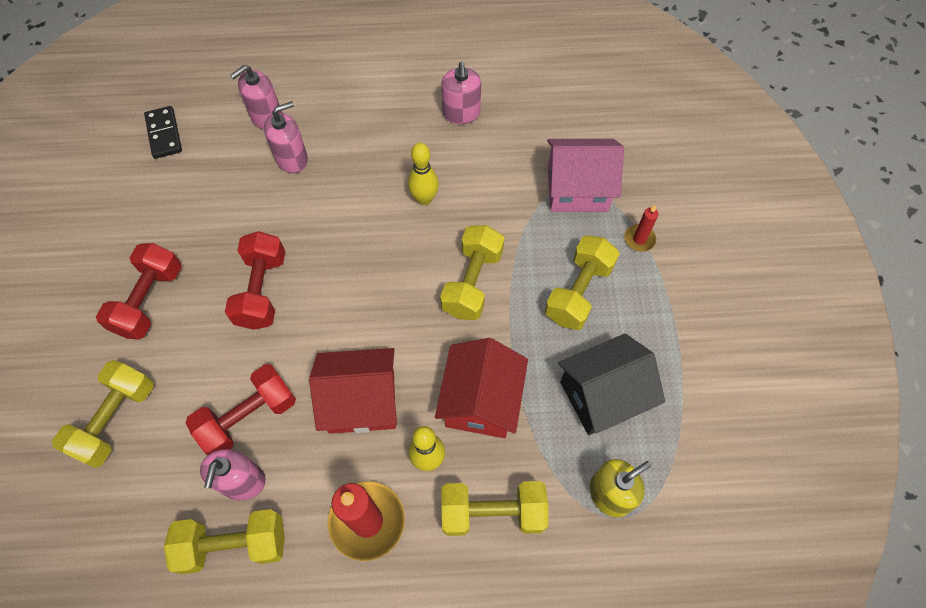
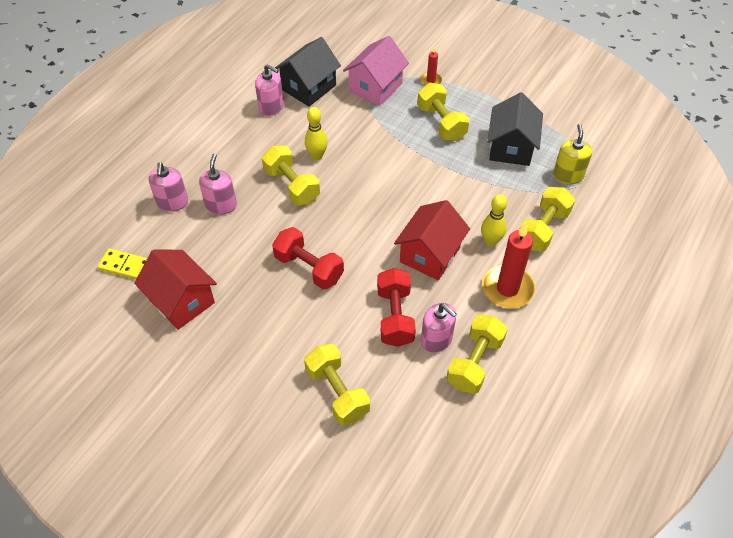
camera: 55 degrees left, 10 degrees down
(149, 300) = (260, 334): red dumbbell -> none
(164, 134) = (126, 266): black domino -> yellow domino
(472, 282) = (395, 164): yellow dumbbell -> yellow dumbbell (292, 186)
(481, 401) = (473, 200): red house -> red house (181, 301)
(520, 127) = (309, 87): none -> black house

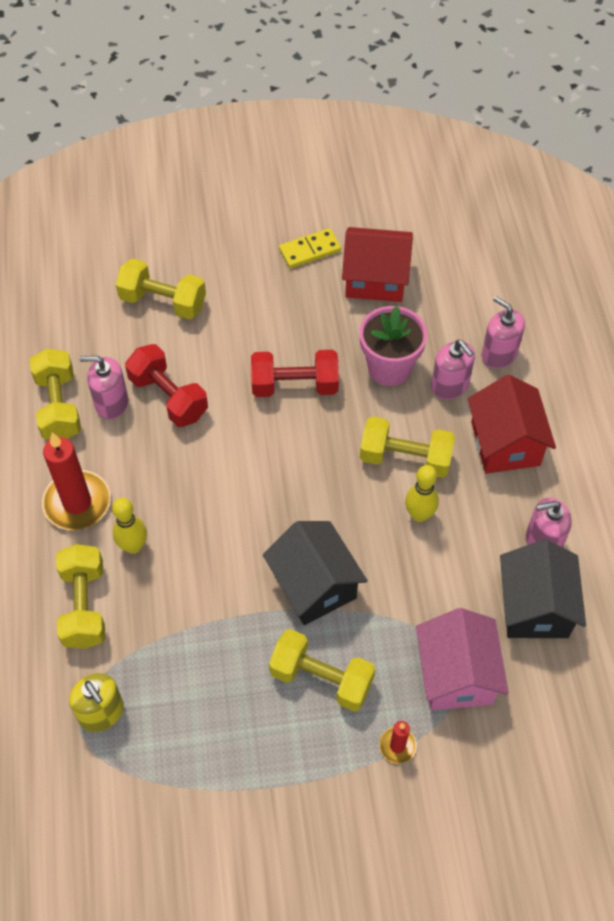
camera: 140 degrees right, 5 degrees up
(126, 266) = (461, 272): yellow domino -> yellow domino (310, 250)
(242, 239) = (389, 368): none -> pink flower pot
(430, 254) = (187, 484): red house -> red house (505, 443)
(511, 147) = (203, 705): black house -> black house (314, 585)

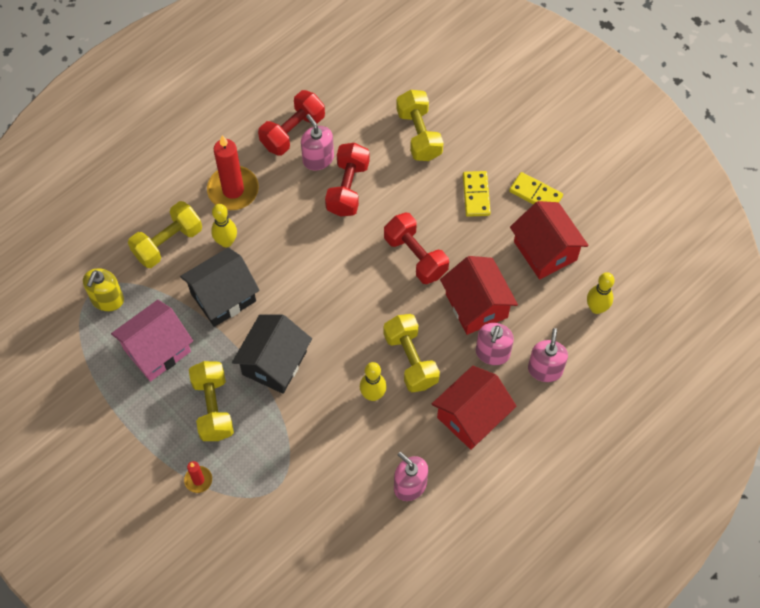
camera: 55 degrees right, 5 degrees up
(59, 406) = (292, 132): yellow dumbbell -> red dumbbell
(270, 296) = (476, 195): none -> yellow domino
(389, 368) = (476, 305): pink flower pot -> red house
(456, 674) = (271, 487): pink house -> pink house (157, 350)
(466, 277) = (596, 308): none -> yellow bowling pin
(535, 607) = (355, 508): black house -> black house (223, 297)

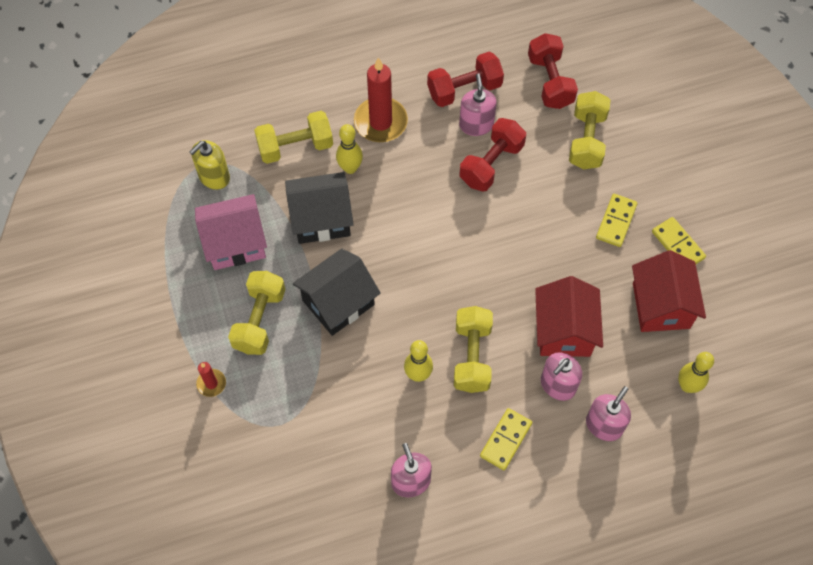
camera: 25 degrees right, 0 degrees up
(415, 256) = (526, 257): red dumbbell -> red dumbbell (550, 81)
(471, 416) = (506, 440): red house -> yellow domino

